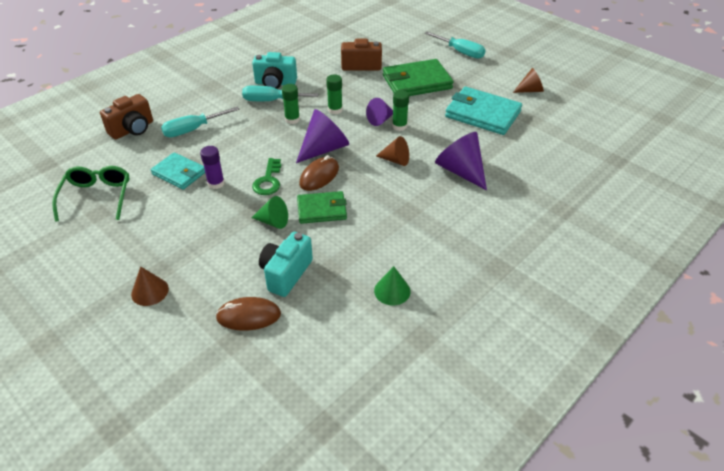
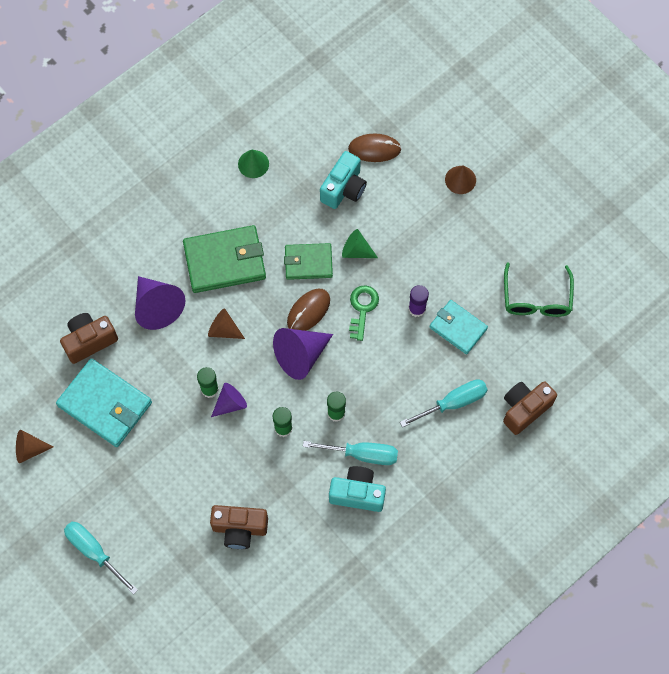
camera: 175 degrees left, 25 degrees up
(416, 82) = (171, 481): green wallet -> green wallet (225, 261)
(512, 147) = (89, 341): none -> brown camera

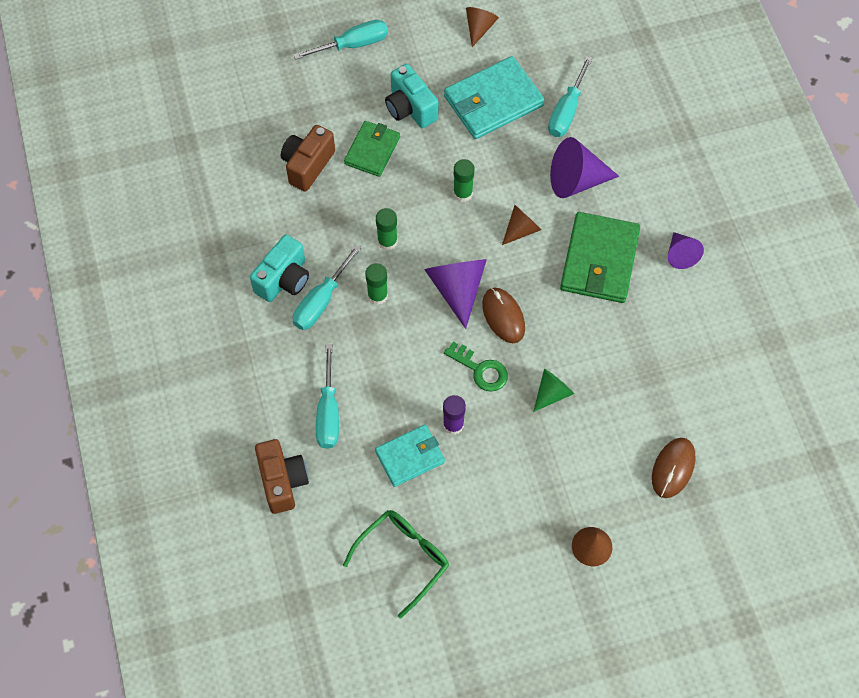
camera: 115 degrees right, 5 degrees down
(89, 341) = (566, 111): brown camera -> turquoise screwdriver
(230, 403) = (438, 205): purple cone -> purple cone (680, 255)
(253, 164) = (706, 333): green cone -> none
(308, 262) = (560, 339): green wallet -> green wallet (372, 150)
(344, 189) = (635, 413): turquoise camera -> turquoise camera (410, 108)
(536, 298) = (403, 559): green glasses -> green glasses turned 105 degrees clockwise

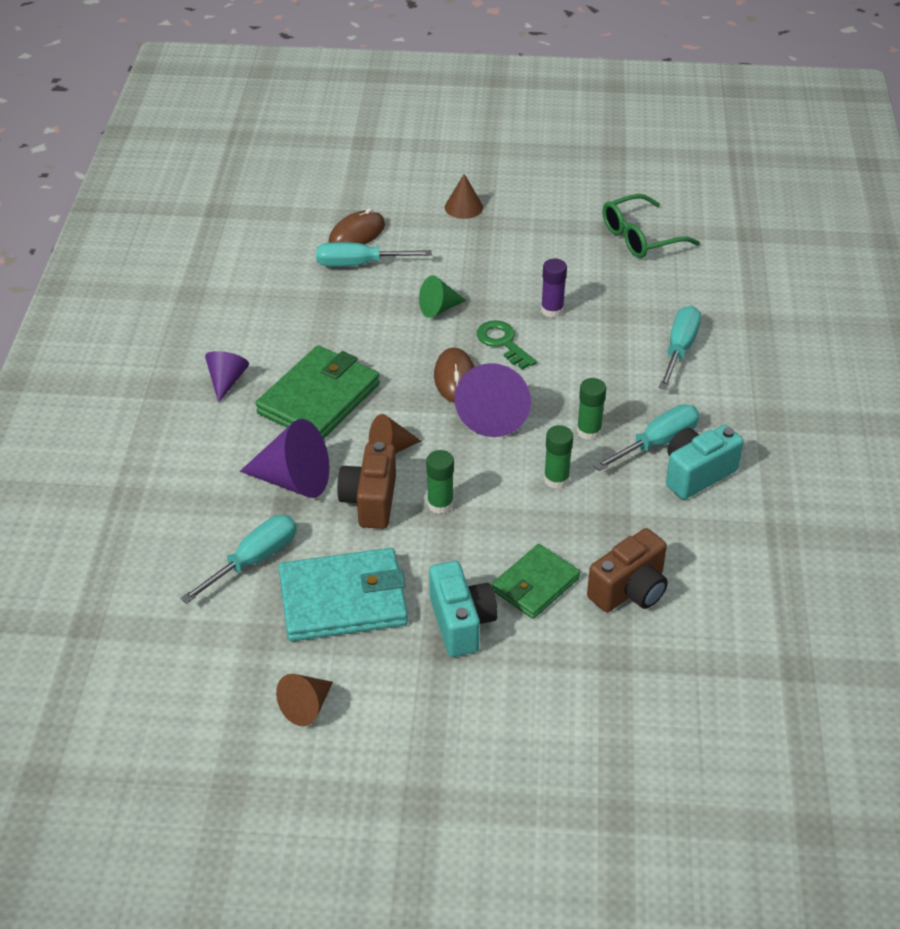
camera: 160 degrees left, 20 degrees down
(282, 481) = (743, 311): brown camera -> brown camera (370, 501)
(353, 45) = (507, 739): turquoise screwdriver -> turquoise screwdriver (359, 264)
(410, 457) = (606, 298): turquoise wallet -> none

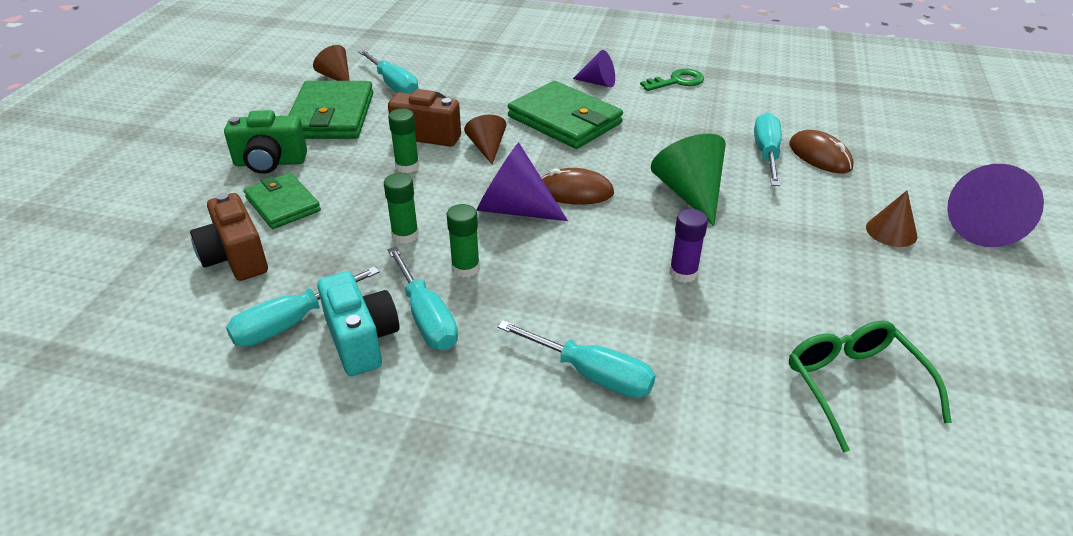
camera: 100 degrees right, 5 degrees down
(294, 480) = (469, 104): purple cone -> purple cone (980, 226)
(306, 707) = (247, 96): brown cone -> brown cone (336, 77)
(343, 600) = (331, 116): turquoise wallet -> green wallet
(439, 308) = (690, 194): green cone -> green cone, size x1.67
(461, 623) = (270, 163): turquoise camera -> green camera
(503, 342) = (627, 229): green key -> green key (677, 81)
(695, 522) = (291, 323): none -> turquoise screwdriver

